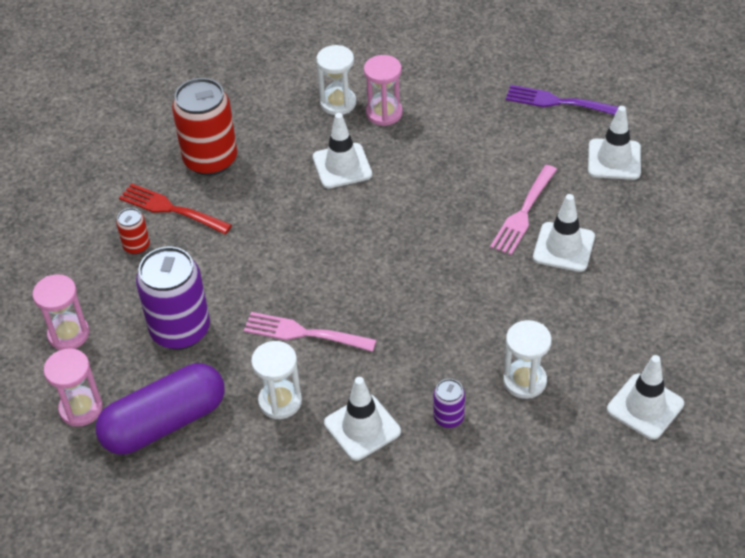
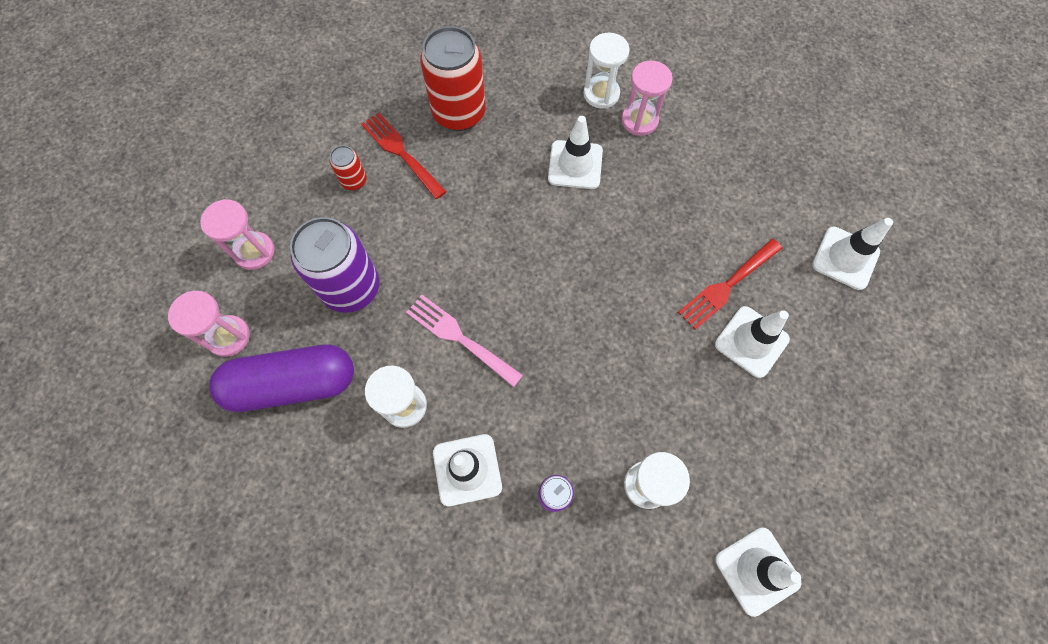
camera: 20 degrees right, 20 degrees up
(523, 213) = (727, 285): pink fork -> red fork
(558, 102) = (815, 170): purple fork -> none

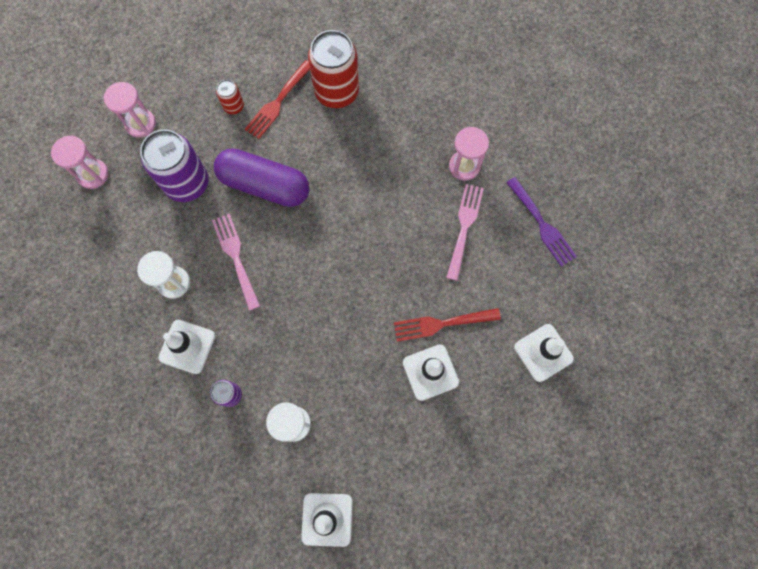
camera: 30 degrees right, 5 degrees up
(292, 384) = (114, 228): purple capsule -> purple capsule (265, 185)
(401, 153) = (278, 102): red fork -> red fork turned 135 degrees counterclockwise
(575, 165) = (394, 176): white traffic cone -> none
(601, 94) = (450, 130): white hourglass -> none
(681, 178) = (464, 227): none -> pink fork
(753, 137) = (541, 224): none -> purple fork

